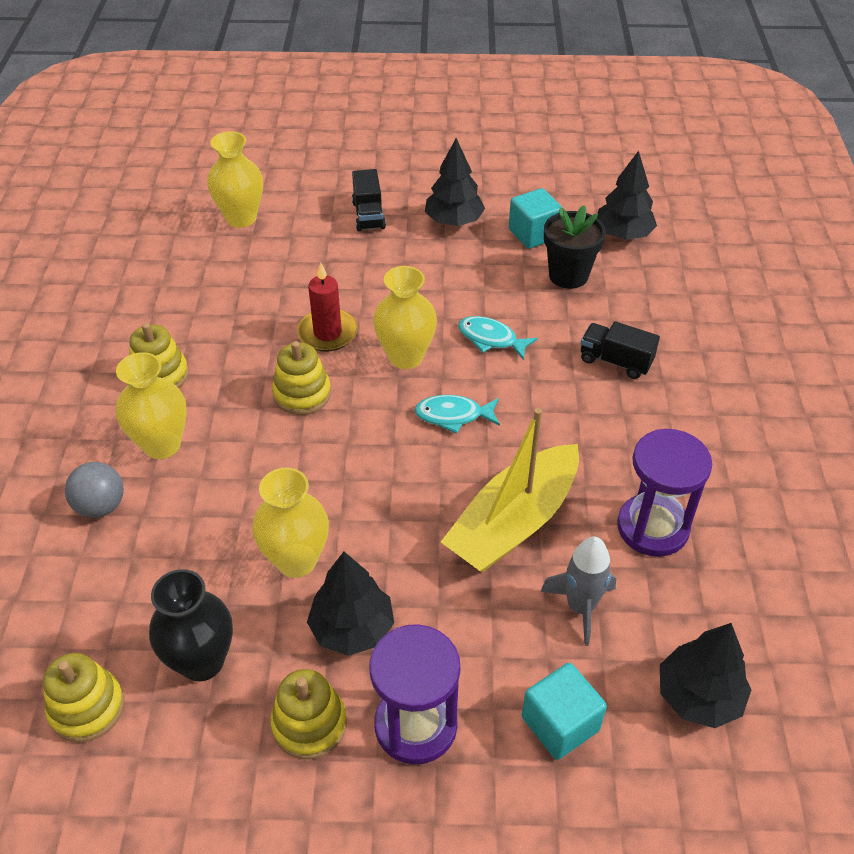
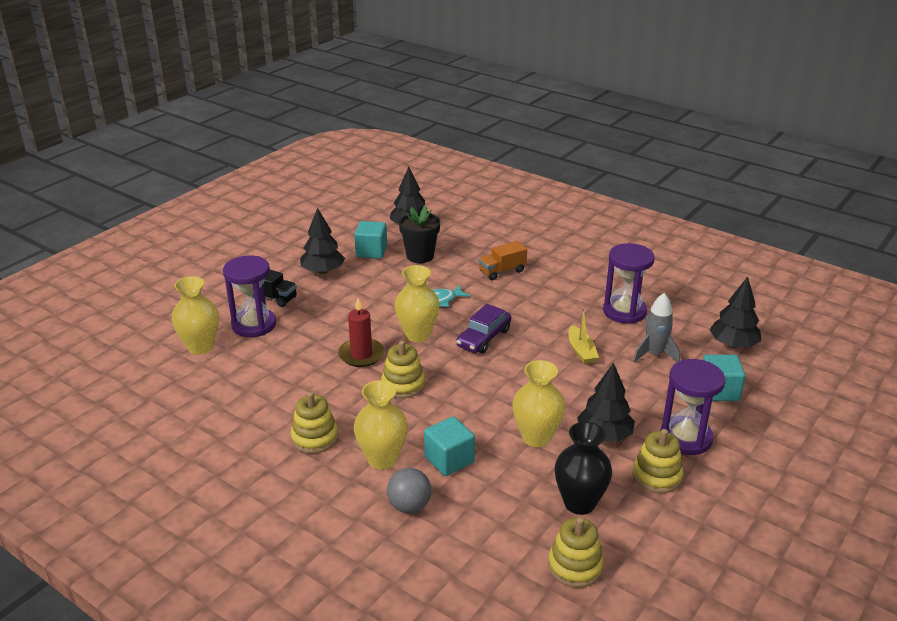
camera: 55 degrees left, 15 degrees down
(199, 500) = (449, 460): none -> turquoise cube
(309, 230) = (254, 325): none -> purple hourglass
(453, 416) = (483, 338): turquoise fish -> purple car
(513, 523) = (581, 351): yellow boat -> yellow boat, size x0.49
(615, 361) = (502, 271): black truck -> orange truck

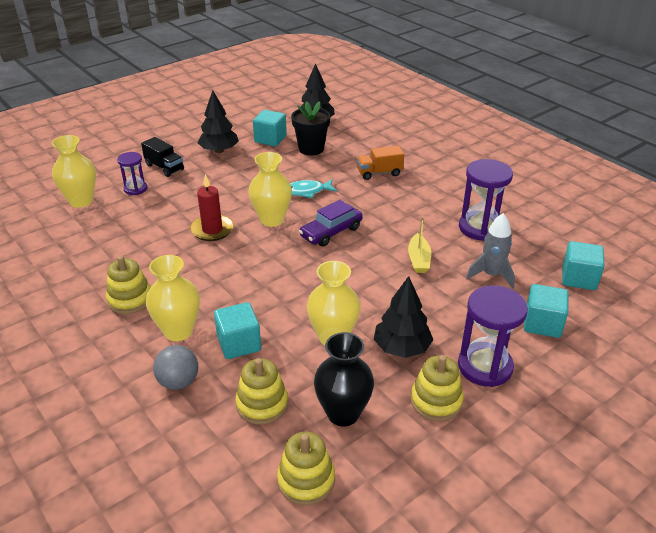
camera: 15 degrees right, 5 degrees up
(254, 325) = (135, 189): purple hourglass -> purple hourglass, size x0.58
(403, 385) = (234, 264): yellow stacking toy -> yellow stacking toy (262, 404)
(733, 344) = (578, 278): black tree -> turquoise cube

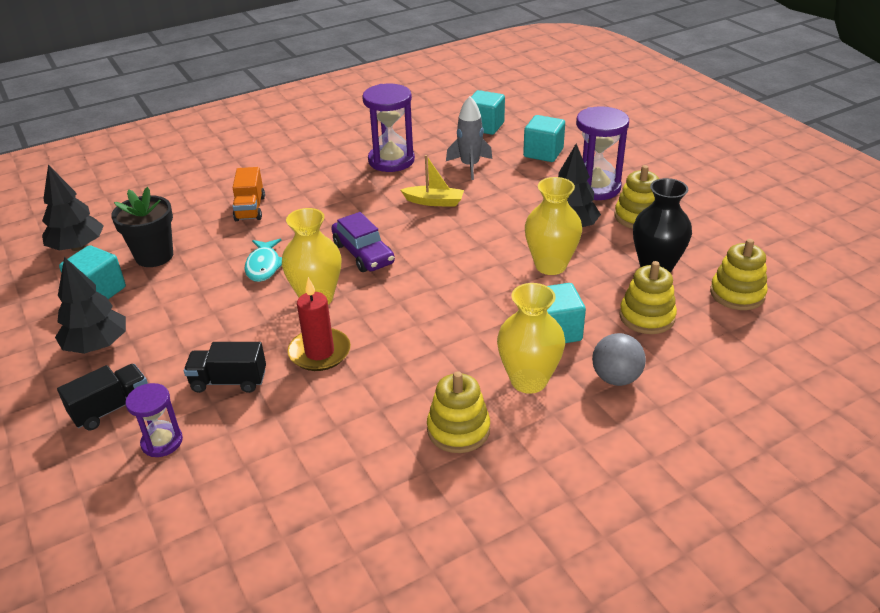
camera: 80 degrees left, 0 degrees up
(81, 201) = (164, 515): yellow vase -> none
(185, 200) = (229, 381): none -> black truck

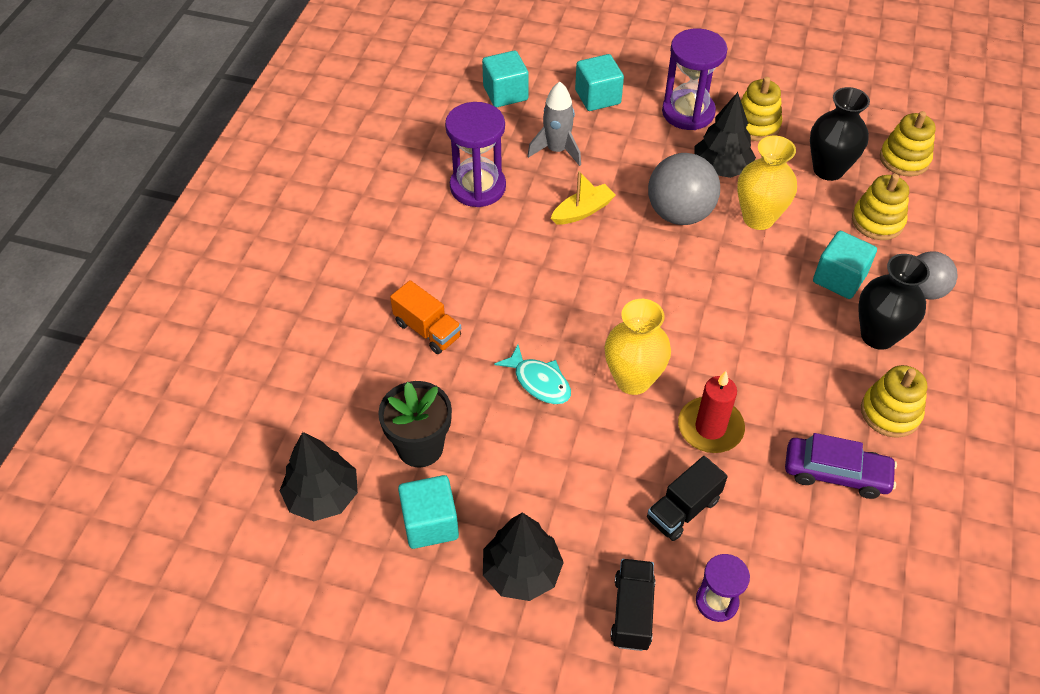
camera: 45 degrees left, 15 degrees up
(363, 253) = (603, 307): purple car -> purple car (836, 473)
(496, 234) = (679, 213): none -> grey ball
(528, 380) = (878, 335): yellow vase -> black vase

